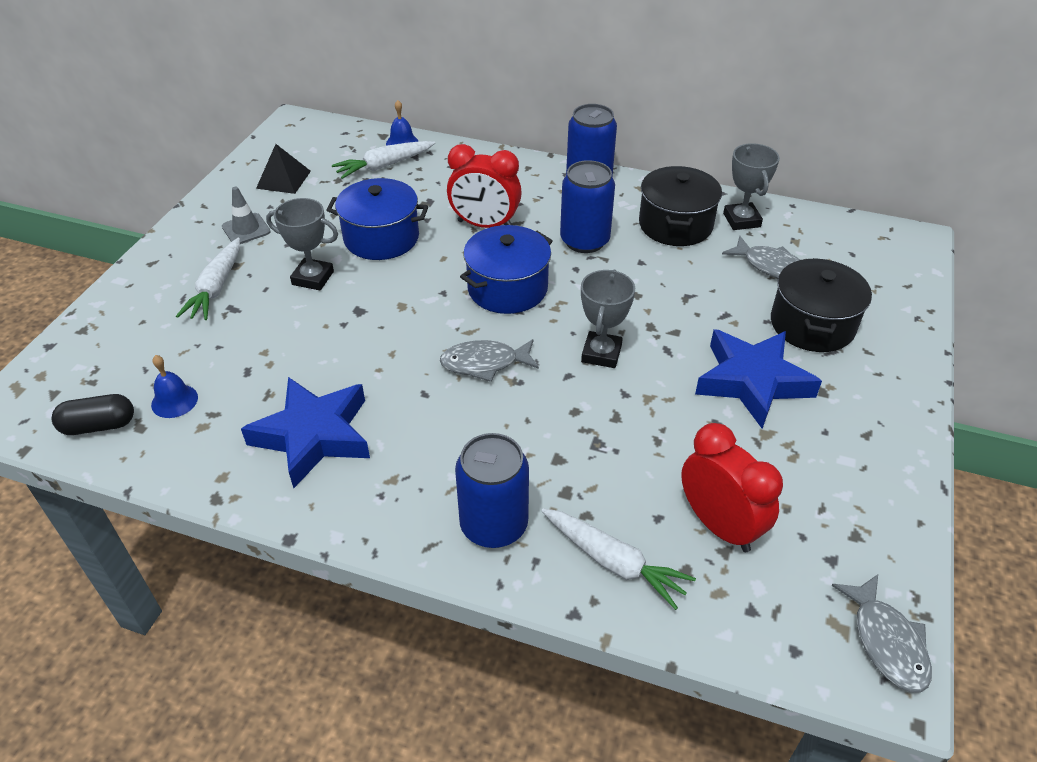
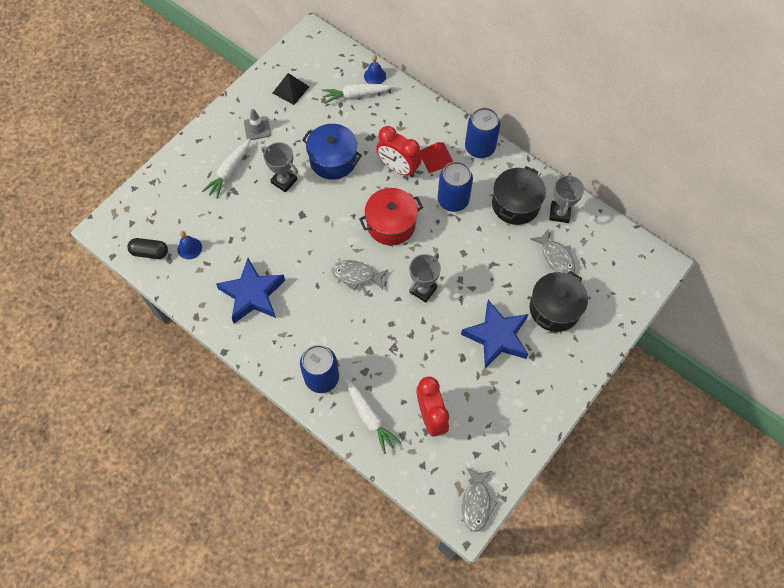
camera: 20 degrees right, 20 degrees up
(507, 288) = (391, 224): blue pot -> red pot
(534, 202) = (436, 157): none -> red pyramid

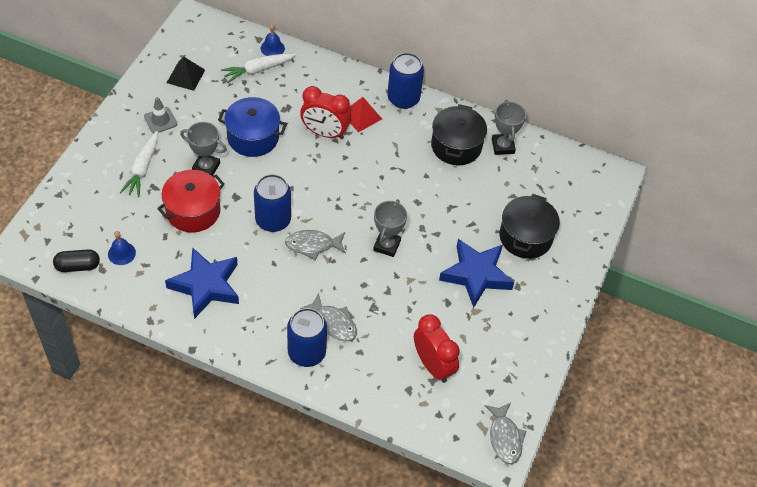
camera: 20 degrees left, 10 degrees down
(370, 418) = (370, 380): white carrot -> none
(391, 224) = (334, 189): red pot -> red pot (193, 211)
(453, 200) = (391, 154): blue can -> blue can (273, 220)
(556, 257) = (512, 188): grey fish -> grey fish (333, 323)

